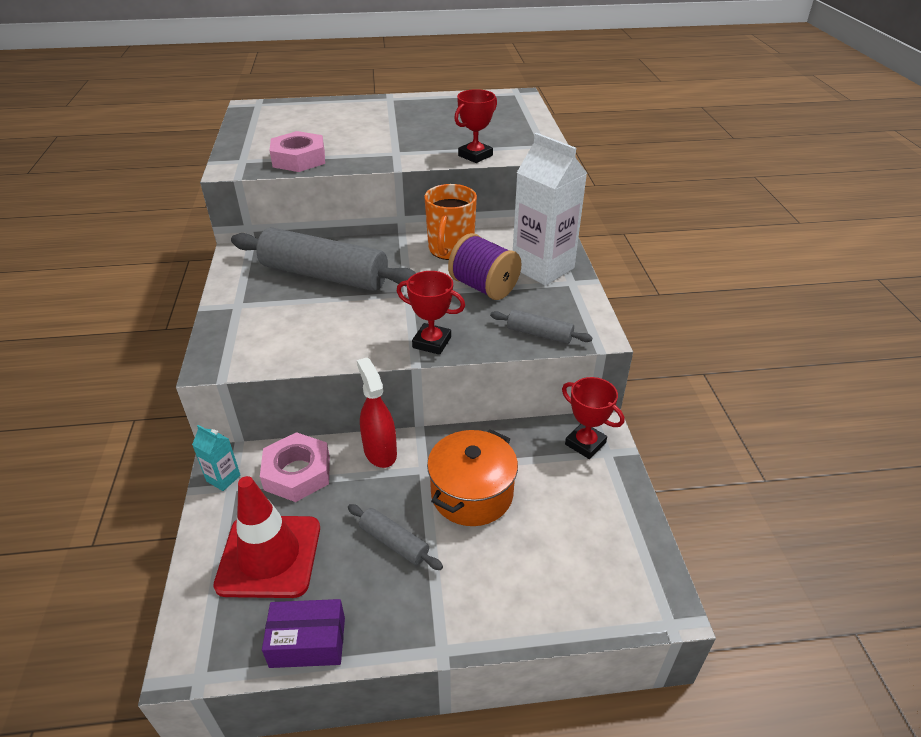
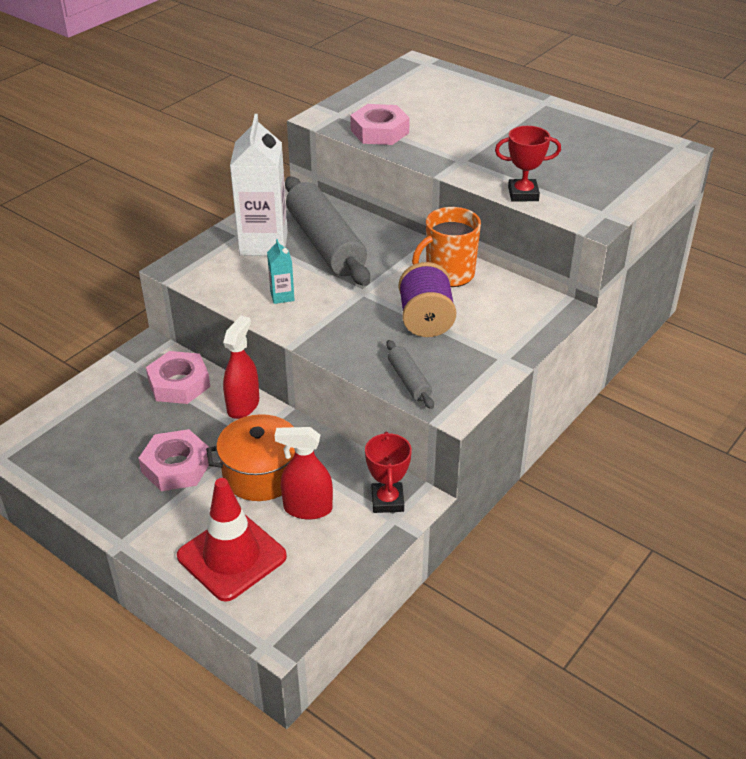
camera: 45 degrees right, 0 degrees up
(223, 478) = (136, 358): turquoise carton -> turquoise carton (282, 296)
(269, 556) = (104, 422): red traffic cone -> red traffic cone (232, 556)
(308, 642) = (65, 482): purple box -> none
(394, 542) = (176, 466): grey rolling pin -> pink nut
(432, 342) = (324, 338): red trophy -> none
(543, 268) = (499, 332): white carton -> white carton (263, 243)
(543, 492) = (307, 508): none -> red spray bottle

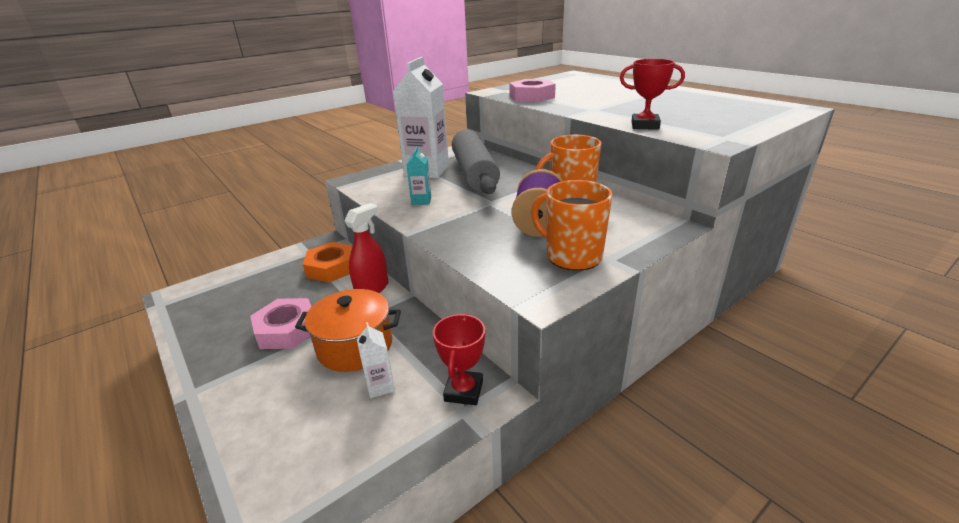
camera: 15 degrees right, 10 degrees down
(179, 384) = (332, 268): pink nut -> orange nut
(232, 556) = (279, 425): red traffic cone -> none
(307, 508) = (380, 386): red spray bottle -> white carton
(409, 381) = (504, 268): grey rolling pin -> none
(469, 358) = (572, 256): none -> orange mug

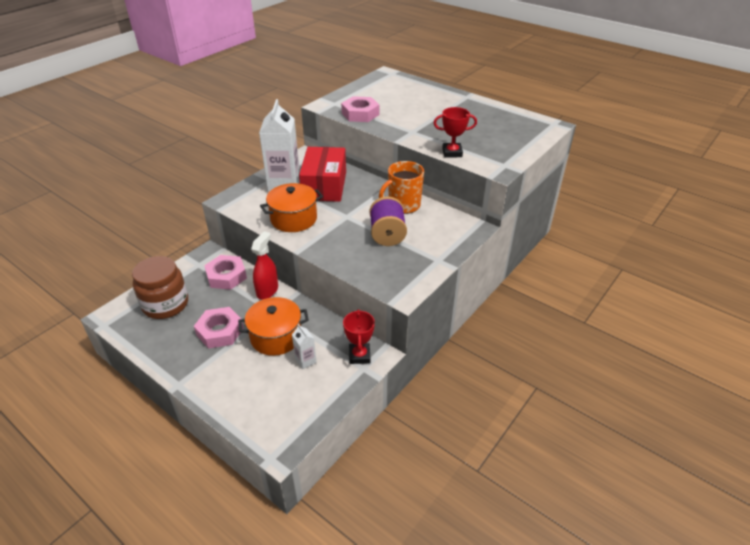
camera: 15 degrees left, 10 degrees up
(244, 290) = (165, 304): none -> brown jar
(332, 268) = (226, 276): orange nut -> pink nut
(421, 201) = (293, 219): turquoise carton -> orange pot
(474, 173) = (324, 186): grey rolling pin -> red box
(572, 256) = (415, 260): orange mug -> none

